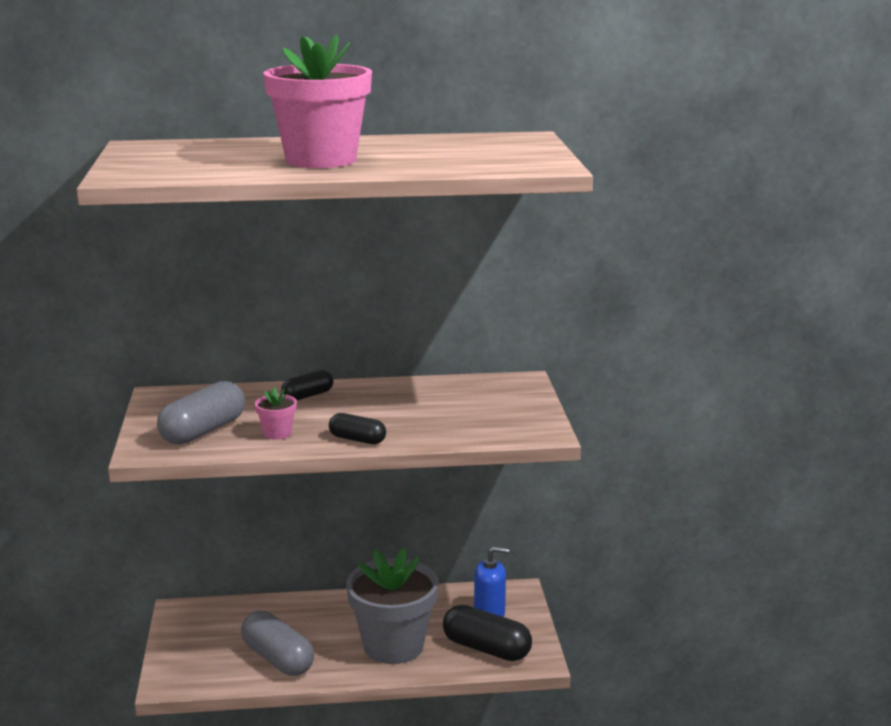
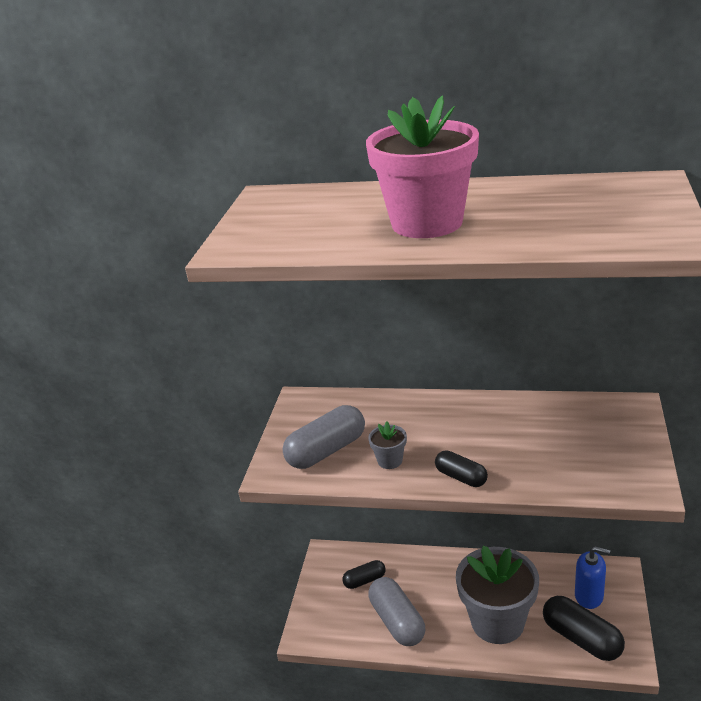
camera: 20 degrees right, 10 degrees up
(277, 433) = (390, 460): pink flower pot -> grey flower pot
(308, 396) = (426, 411): black capsule -> black capsule (364, 580)

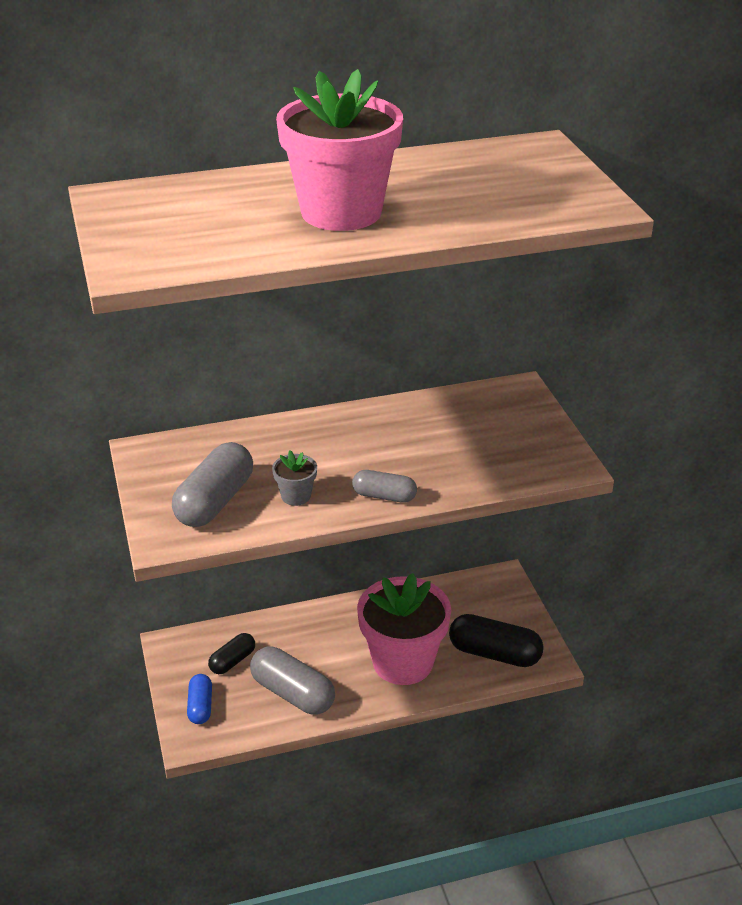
camera: 30 degrees left, 5 degrees up
(324, 610) = (200, 706): none -> blue capsule
(461, 477) = (384, 496): black capsule -> grey capsule
(497, 622) = (403, 662): grey flower pot -> pink flower pot
(589, 596) = (484, 610): blue soap dispenser -> none

